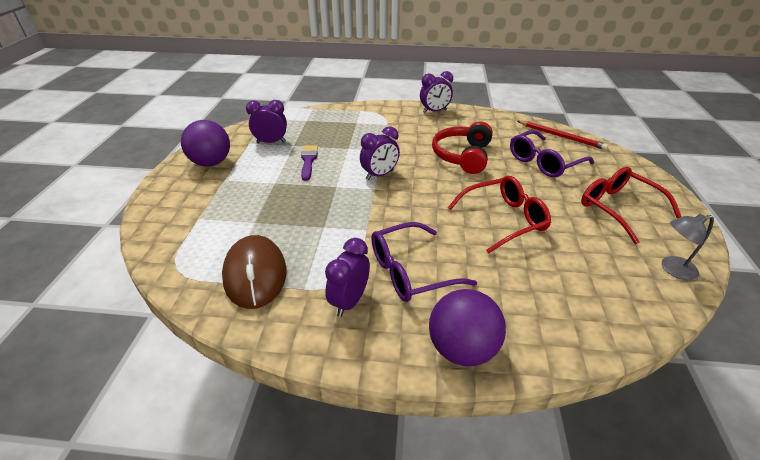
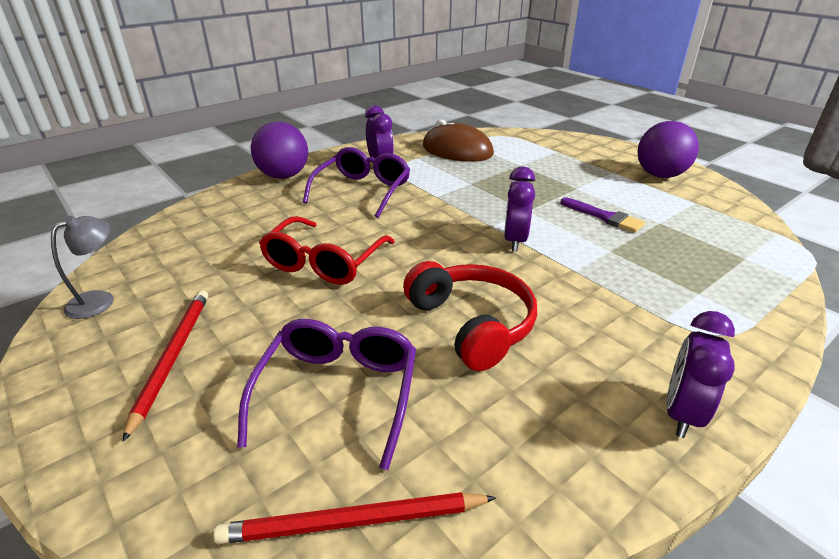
camera: 135 degrees right, 5 degrees down
(271, 142) = (684, 213): purple clock -> none
(618, 208) = (173, 357): red glasses -> red pencil

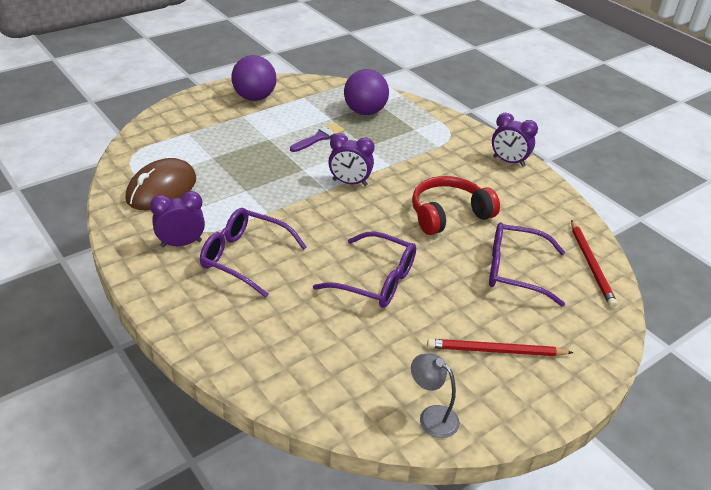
camera: 90 degrees left, 5 degrees up
(283, 176) = (190, 318): purple ball -> purple ball (365, 112)
(324, 262) = (375, 280): red glasses -> purple glasses

